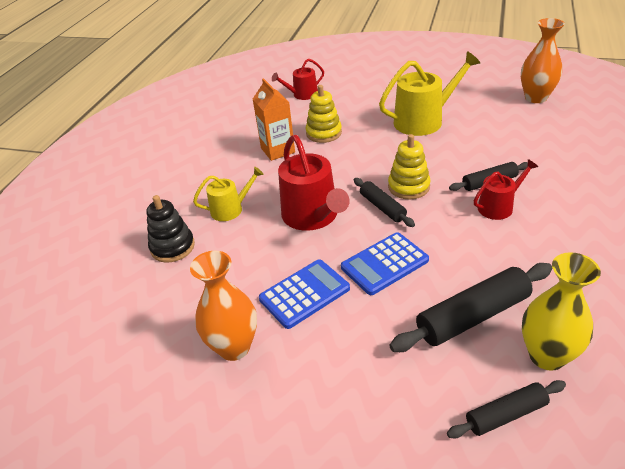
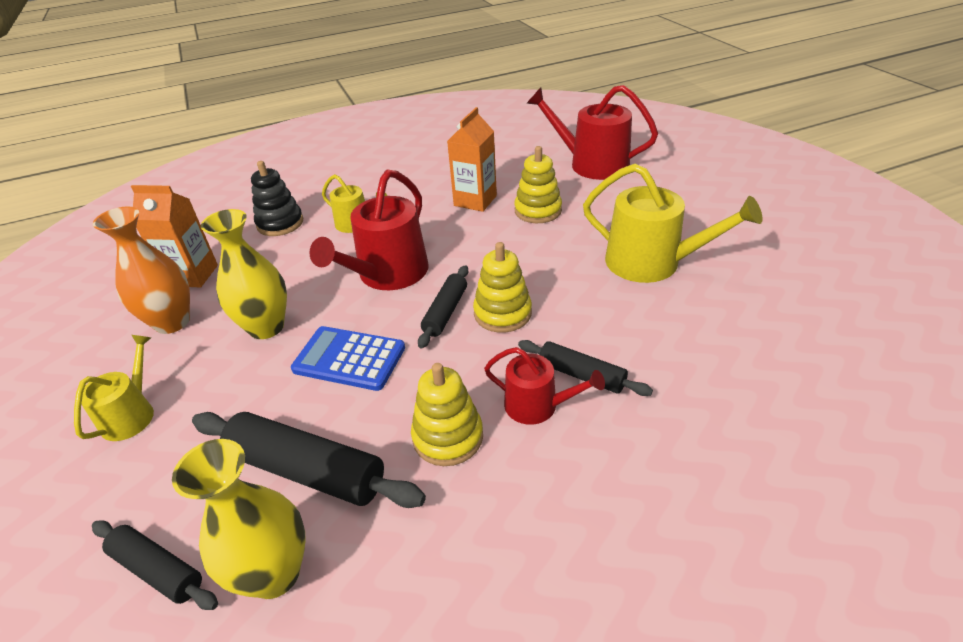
camera: 50 degrees right, 0 degrees up
(180, 318) = (193, 275): none -> orange carton
(302, 94) = (592, 164): red watering can -> red watering can, size x1.74
(304, 294) = (266, 327): blue calculator -> yellow vase
(330, 398) = (131, 414): none -> yellow watering can
(494, 248) = (448, 437): none -> yellow stacking toy
(535, 98) = (851, 333): orange vase -> none

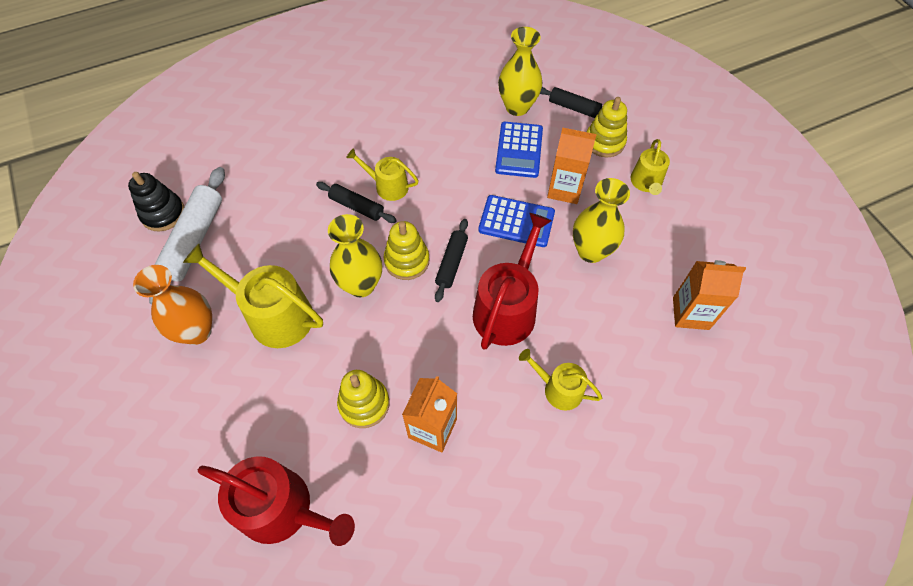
camera: 175 degrees right, 20 degrees up
(172, 322) = (671, 258): orange vase -> orange vase (197, 331)
(261, 403) = (564, 189): none -> orange carton
(280, 223) = (644, 394): black stacking toy -> black stacking toy (163, 214)
(306, 470) = (519, 150): black rolling pin -> blue calculator
(448, 437) = (442, 168): yellow stacking toy -> yellow stacking toy (604, 142)
(537, 405) = (387, 186): red watering can -> yellow watering can
(557, 289) = (361, 285): none -> yellow vase
(802, 330) = (194, 240): none -> white rolling pin

